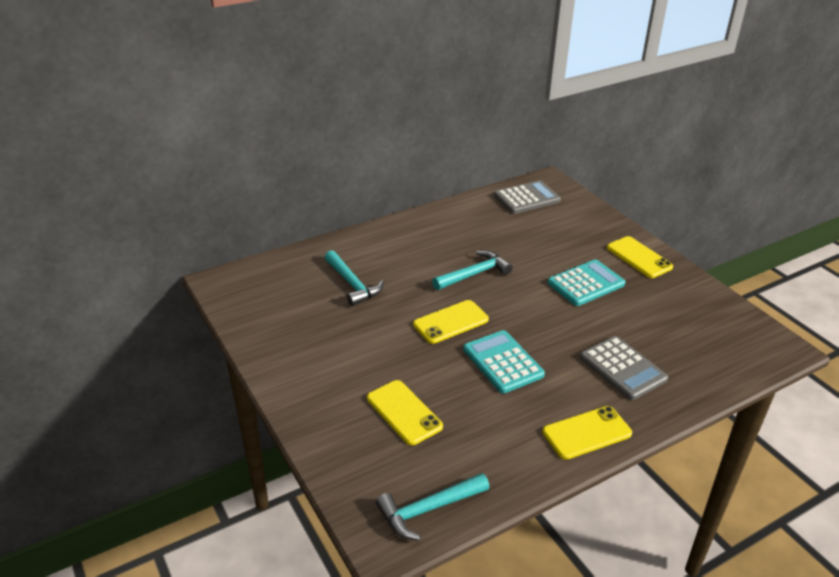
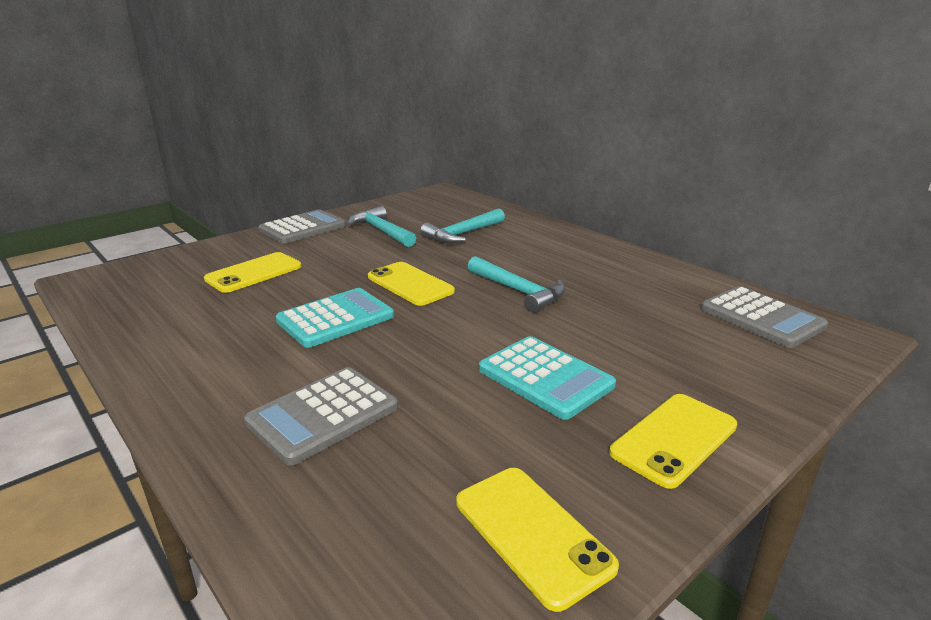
camera: 80 degrees right, 10 degrees down
(293, 383) = (303, 228): none -> grey calculator
(428, 510) = (111, 294): turquoise hammer -> turquoise hammer (381, 231)
(586, 433) = (185, 382): yellow phone -> yellow phone (532, 533)

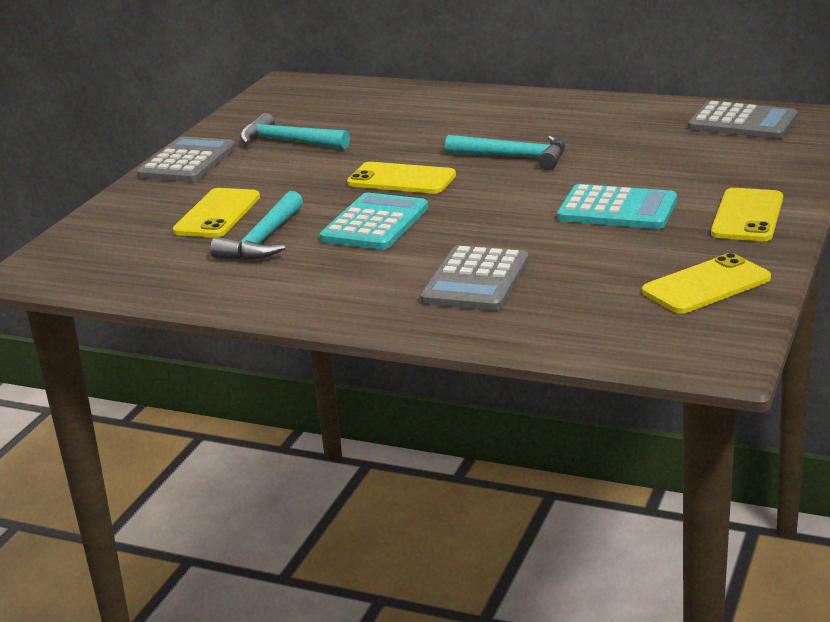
camera: 25 degrees left, 0 degrees up
(462, 234) = (384, 122): turquoise hammer -> turquoise hammer (263, 240)
(532, 533) = (706, 285): yellow phone -> yellow phone turned 60 degrees counterclockwise

